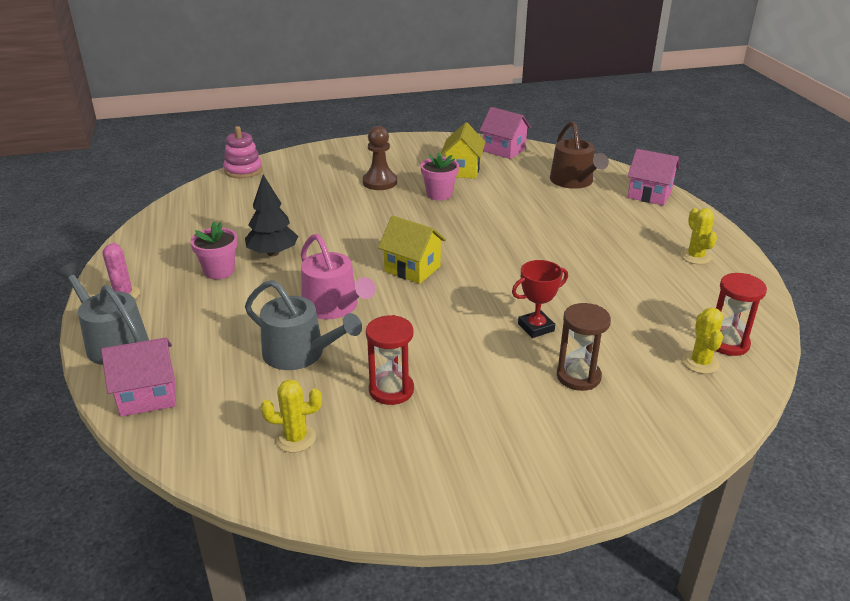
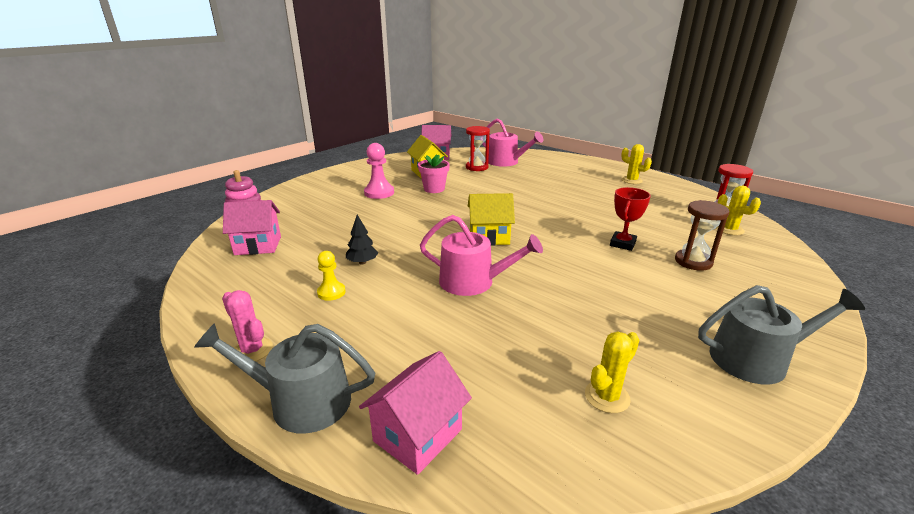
camera: 35 degrees left, 5 degrees down
(219, 271) = (331, 292): pink flower pot -> yellow pawn
(273, 253) = (362, 262): black tree -> black tree, size x0.62
(300, 353) = (501, 327): grey watering can -> grey watering can (756, 359)
(380, 182) = (379, 193): brown pawn -> pink pawn
(391, 390) = (609, 322): red hourglass -> red hourglass (477, 167)
(574, 181) = (506, 162): brown watering can -> pink watering can
(649, 195) = (557, 159): pink house -> pink house (258, 245)

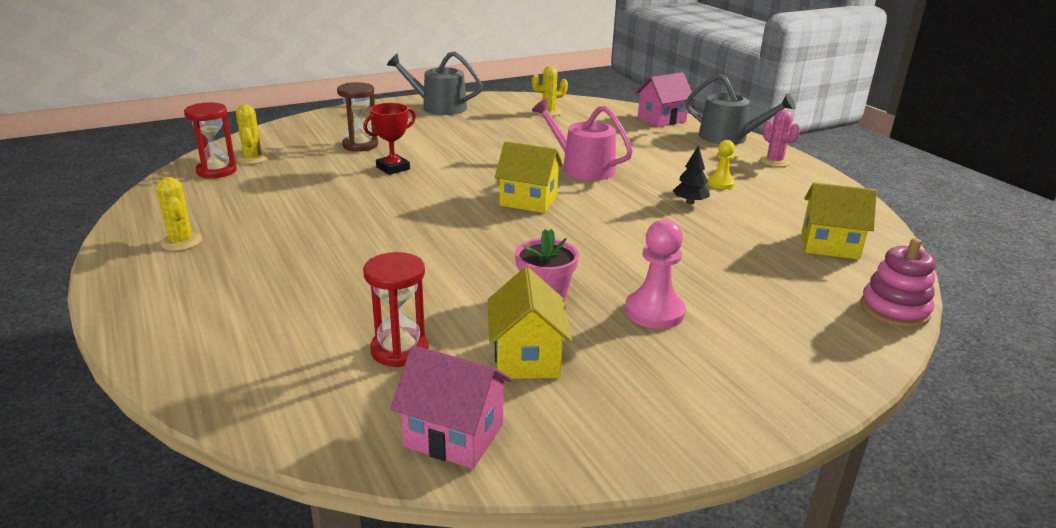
camera: 160 degrees left, 0 degrees up
(258, 245) = (829, 245): pink house -> yellow house
(506, 162) = (309, 355): pink watering can -> none

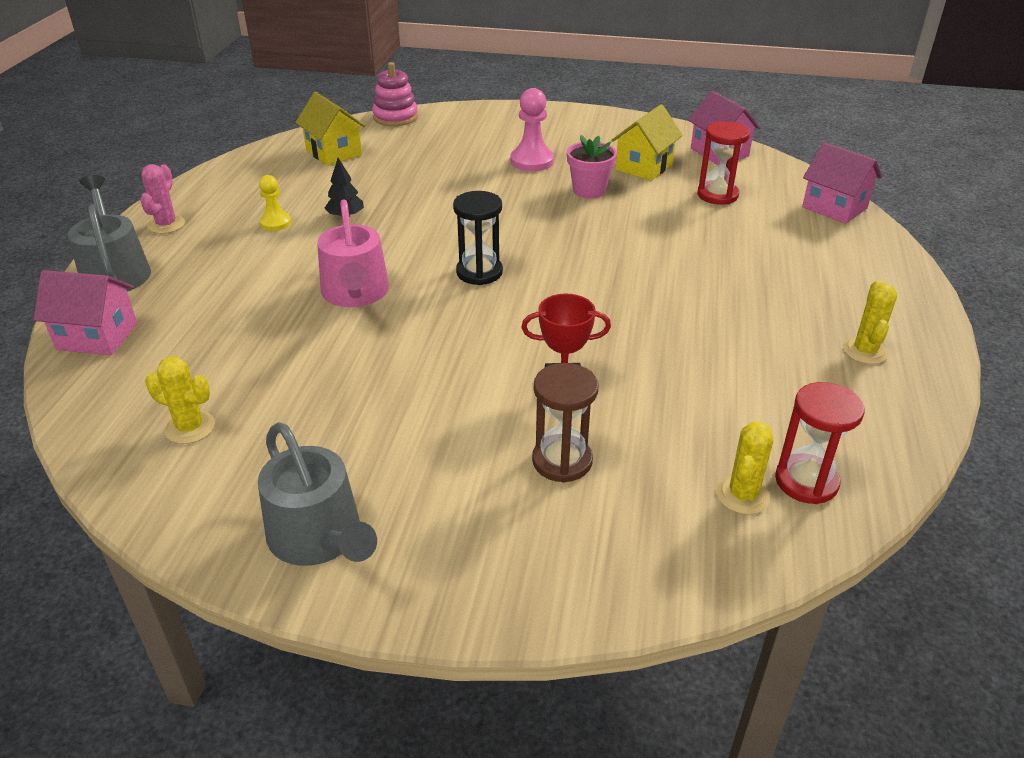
camera: 140 degrees left, 10 degrees up
(234, 391) = (834, 207): none -> pink house
(528, 201) = (479, 272): yellow house -> black hourglass

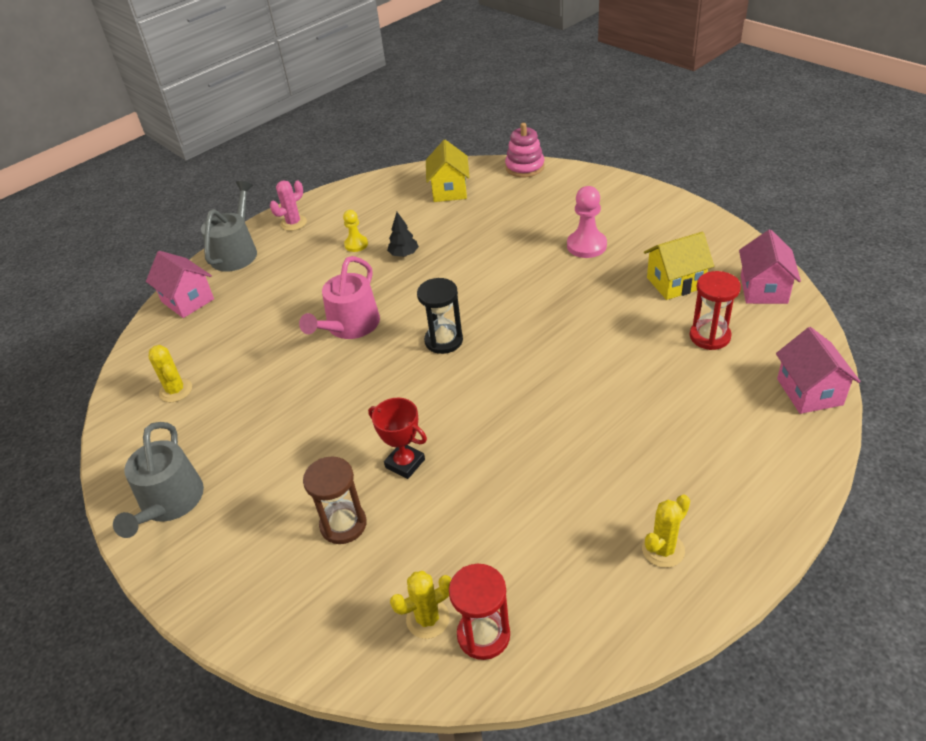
camera: 40 degrees right, 5 degrees up
(589, 190) = (602, 292): pink flower pot -> none

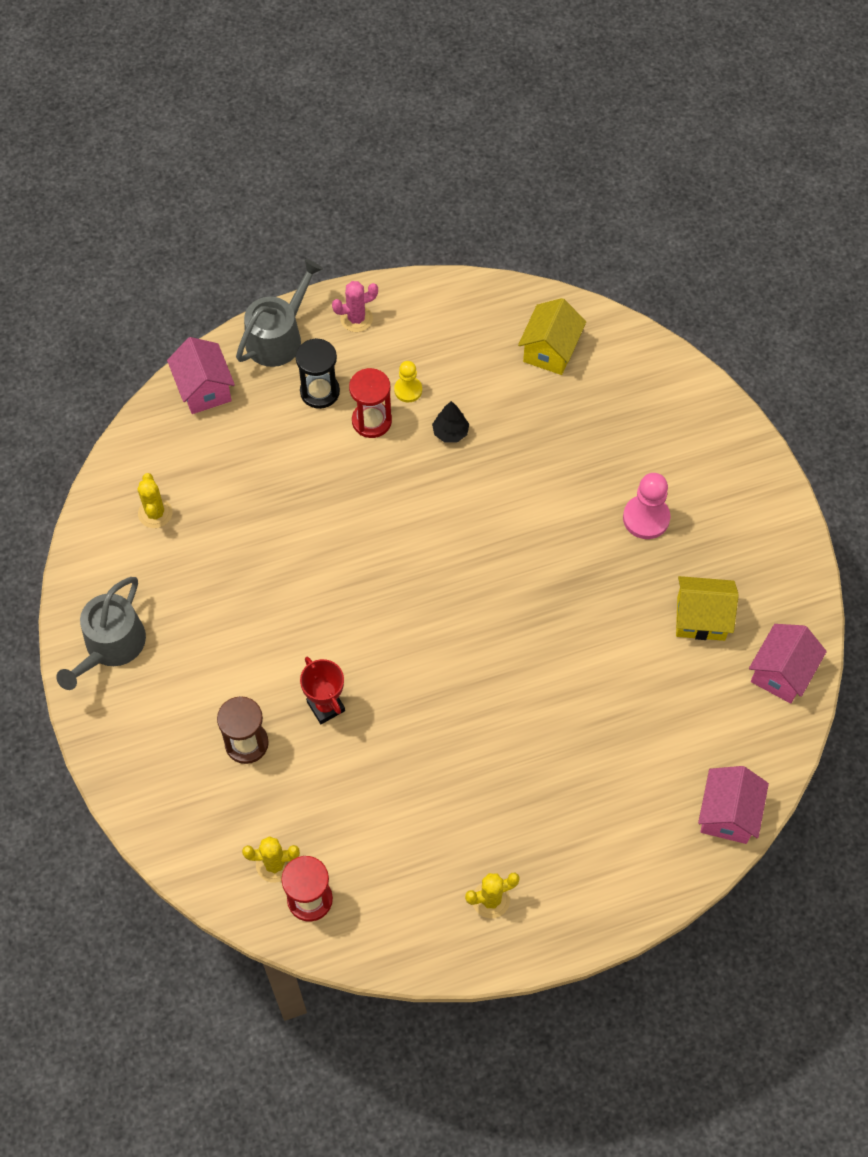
camera: 20 degrees right, 20 degrees up
(349, 326) = (349, 511): pink watering can -> none
(444, 341) = (430, 578): black hourglass -> black hourglass (320, 392)
(525, 167) = (656, 353): pink stacking toy -> none
(709, 336) = (685, 704): red hourglass -> red hourglass (371, 421)

